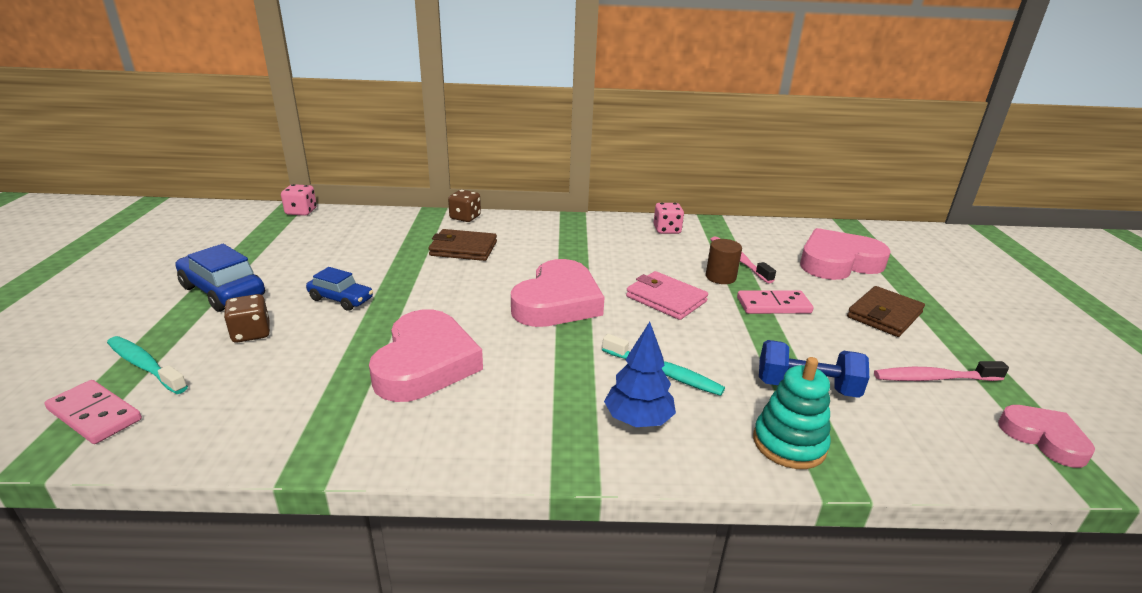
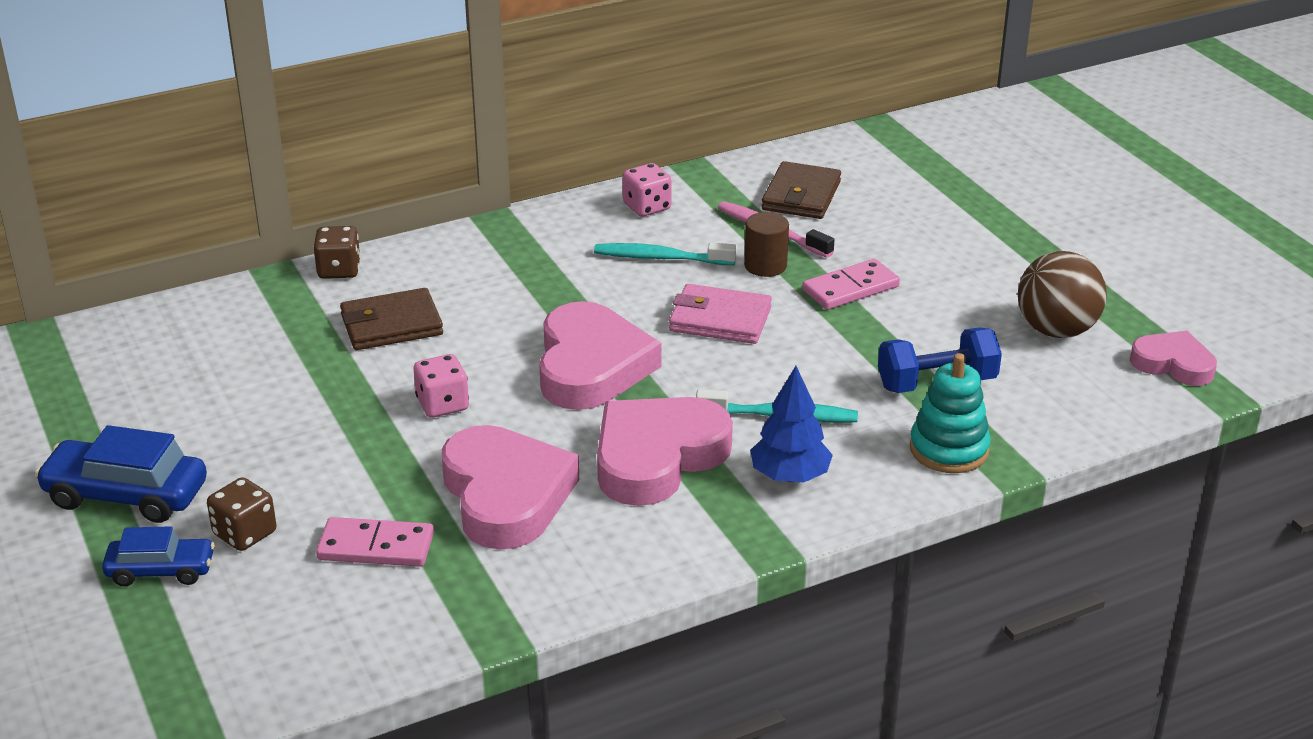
camera: 25 degrees left, 5 degrees up
(95, 414) = (186, 680): pink domino -> pink domino (376, 546)
(145, 365) = (163, 614): turquoise toothbrush -> turquoise toothbrush (660, 258)
(301, 212) = (66, 336): pink dice -> pink dice (442, 404)
(341, 299) = (306, 452): blue car -> blue car (161, 570)
(838, 262) = (894, 197): pink heart -> pink heart (657, 457)
(884, 315) = (979, 263): brown wallet -> brown wallet (801, 196)
(933, 378) = (1056, 330): pink toothbrush -> brown ball

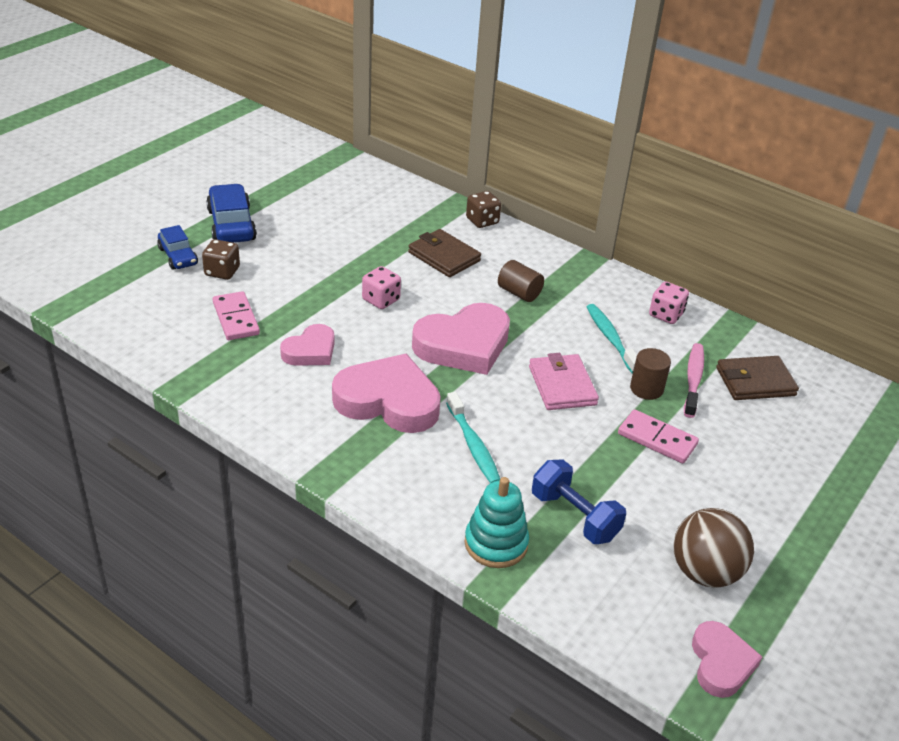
camera: 60 degrees right, 5 degrees up
(506, 495) = (310, 351): pink heart -> pink heart, size x0.58
(521, 292) = (519, 293): none -> brown cylinder
(789, 476) = (408, 468): blue tree -> none

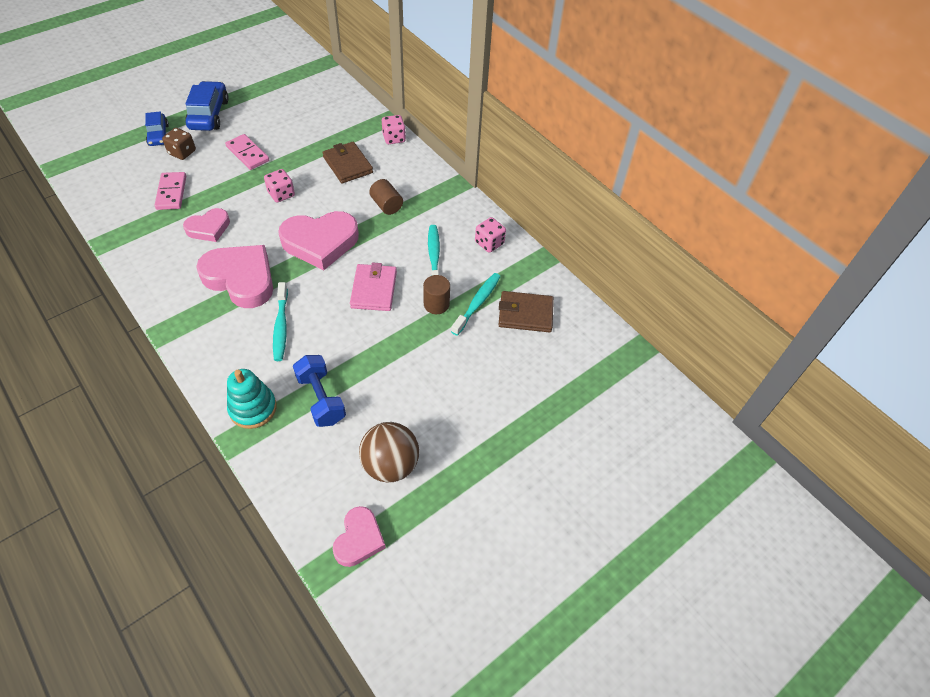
camera: 15 degrees right, 15 degrees up
(482, 221) = (394, 138): brown dice -> pink dice
(657, 439) = (419, 348): pink domino -> pink domino (248, 154)
(693, 379) = (477, 303): pink toothbrush -> turquoise toothbrush

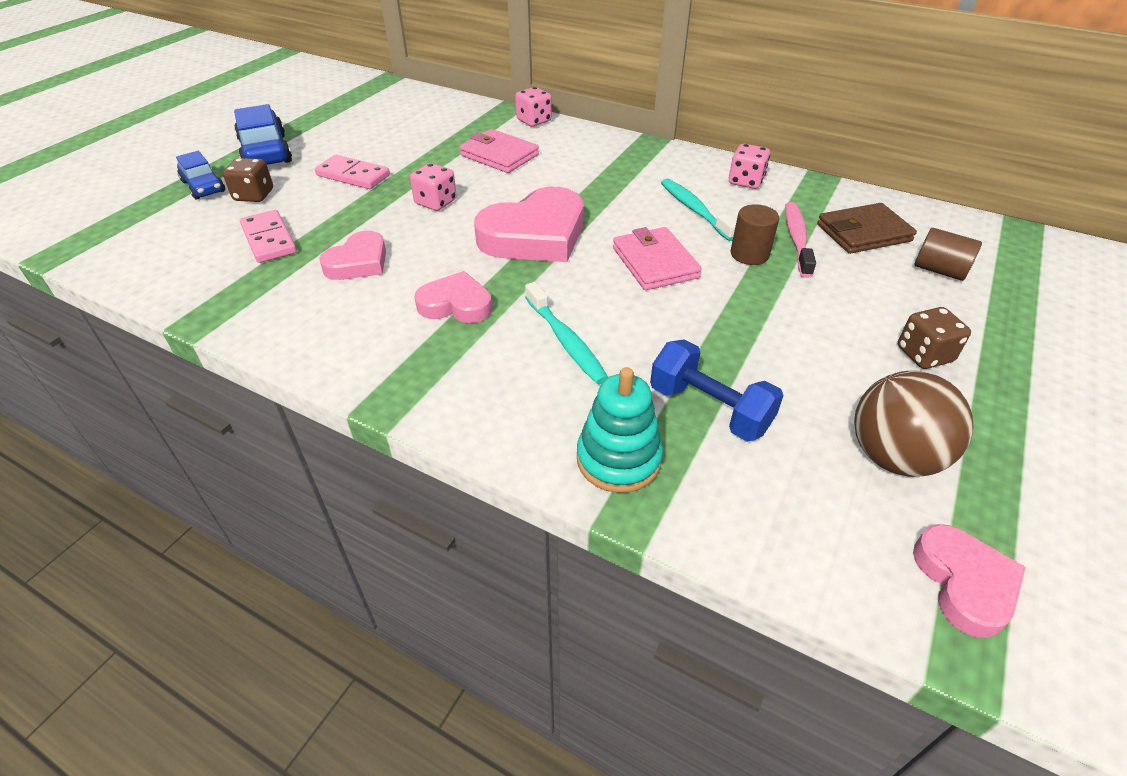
camera: 20 degrees left, 10 degrees down
(241, 279) = (456, 304): pink heart -> pink heart, size x0.58
(347, 165) = (499, 155): brown wallet -> pink wallet
(386, 205) = (586, 179): brown cylinder -> brown cylinder (939, 270)
(471, 413) = (924, 354): none -> brown dice
(477, 303) = (797, 239): turquoise toothbrush -> pink toothbrush

